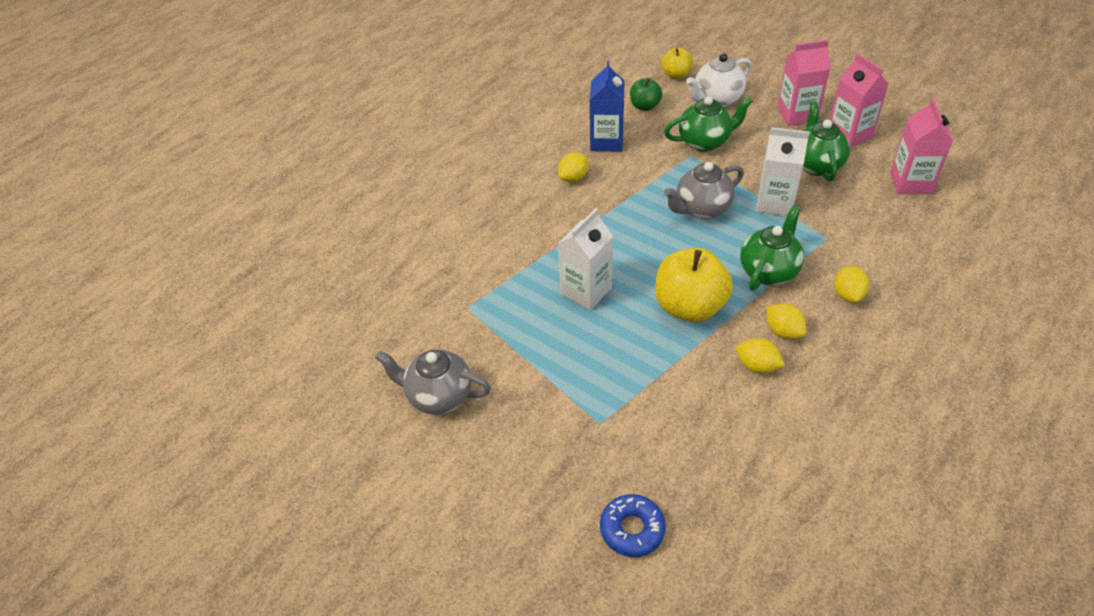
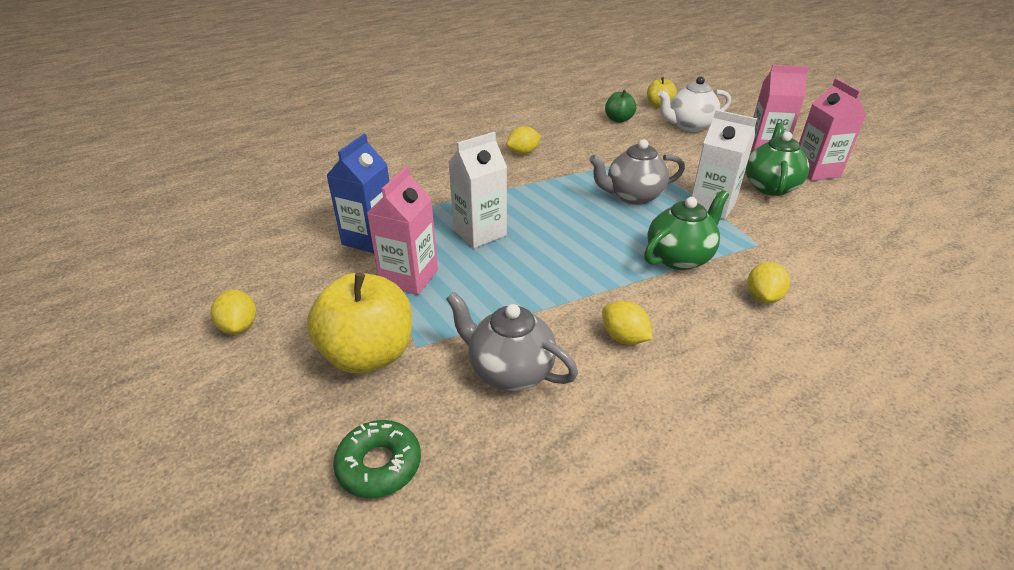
camera: 15 degrees right, 10 degrees down
(438, 396) = (278, 281): grey teapot -> grey teapot (509, 371)
(606, 141) = (569, 135): blue carton -> blue carton (369, 239)
(632, 529) = (379, 465): blue donut -> green donut
(689, 307) = (577, 268): yellow apple -> yellow apple (368, 354)
(705, 142) = (662, 151): green teapot -> none
(783, 331) = (670, 313): yellow lemon -> yellow lemon (239, 326)
(910, 183) = (873, 219): pink carton -> pink carton (409, 277)

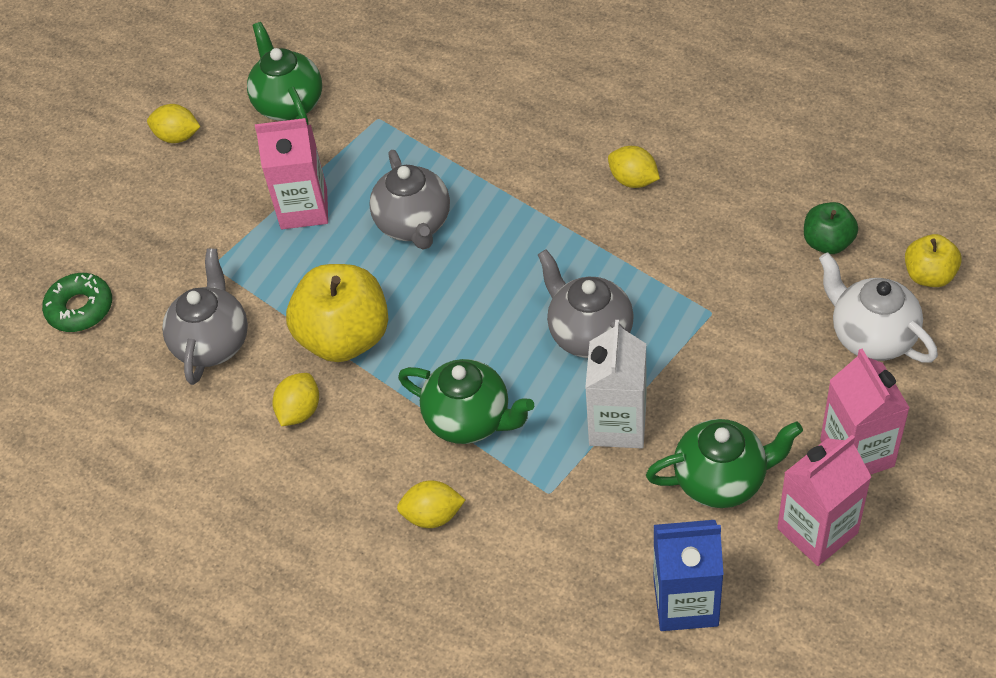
camera: 70 degrees right, 15 degrees up
(239, 326) = (177, 137): yellow lemon -> yellow lemon turned 60 degrees clockwise
(290, 255) = (289, 104): none -> green teapot
(368, 354) = (186, 238): yellow apple -> yellow apple (345, 338)
(369, 239) = (350, 144): blue carton -> blue carton (685, 602)
(479, 233) = (414, 225): white carton -> grey teapot

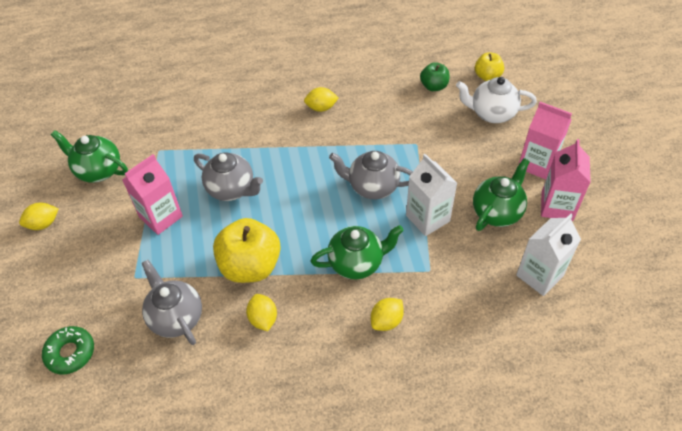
camera: 45 degrees left, 0 degrees up
(685, 602) = (539, 275): blue carton -> white carton

